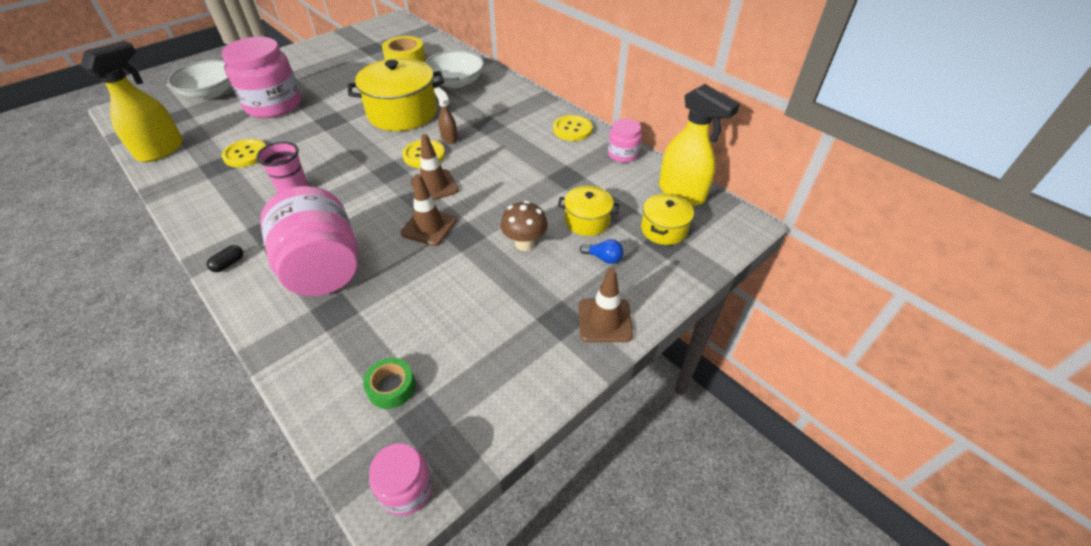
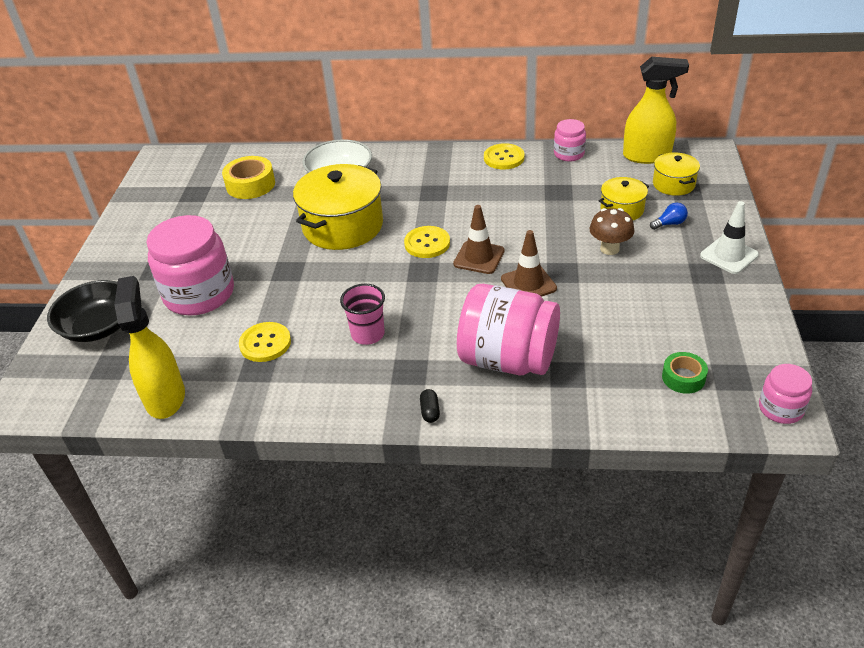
camera: 40 degrees left, 5 degrees down
(211, 92) = (99, 326): white bowl -> black bowl
(449, 138) = (422, 220): brown spray bottle -> none
(604, 320) = (729, 255): brown traffic cone -> white traffic cone

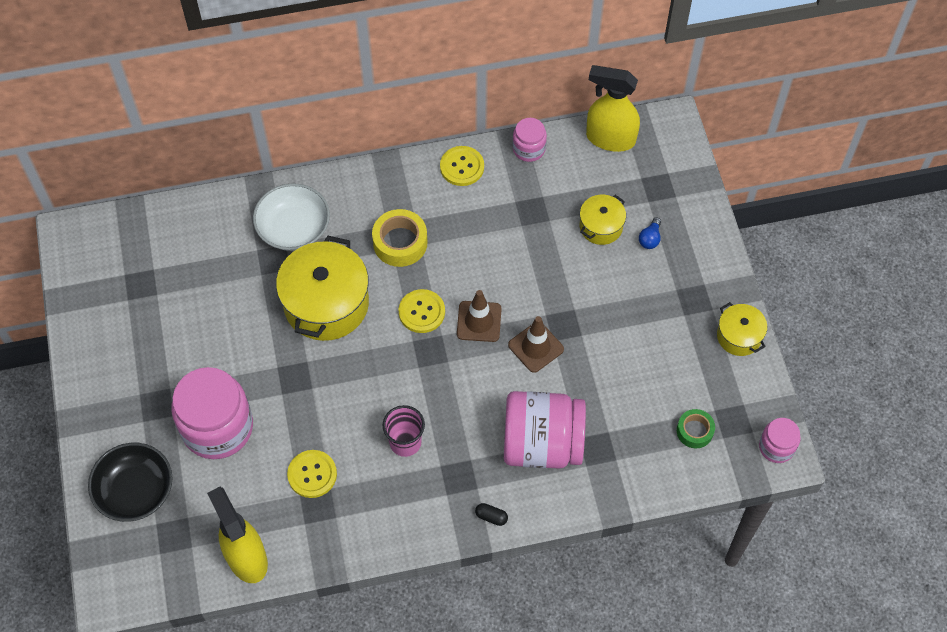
camera: 20 degrees left, 20 degrees up
(250, 185) = (198, 259): yellow tape -> yellow tape (400, 243)
(430, 411) = (491, 517): black capsule -> black capsule turned 45 degrees counterclockwise
(609, 249) = (600, 285): brown mushroom -> none
(647, 156) = (610, 138): yellow spray bottle -> yellow spray bottle turned 150 degrees counterclockwise
(669, 224) = (650, 238): blue light bulb -> blue light bulb turned 150 degrees clockwise
(673, 184) = (644, 179): yellow pot -> yellow pot (739, 336)
(729, 255) = (711, 272): white traffic cone -> none

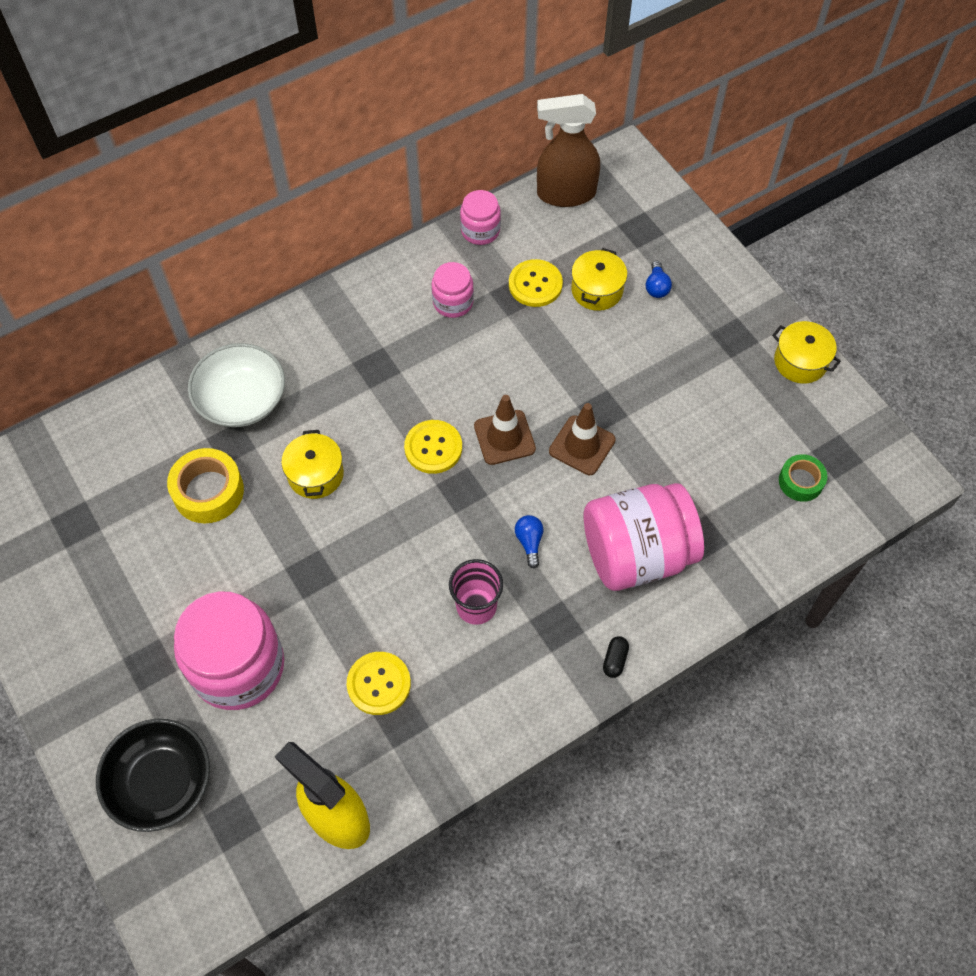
camera: 20 degrees left, 0 degrees up
(326, 304) = (315, 474): yellow pot -> yellow pot, size x0.52
(400, 243) = (375, 377): yellow tape -> yellow tape (208, 491)
(462, 167) = (412, 272): yellow button -> yellow button (535, 284)
(464, 408) = (529, 542): none -> blue light bulb
(491, 517) = (615, 660): black capsule -> black capsule turned 75 degrees counterclockwise
(610, 138) = (565, 194): yellow spray bottle -> brown spray bottle
(776, 447) = (897, 469): pink jar -> pink jar (453, 302)

